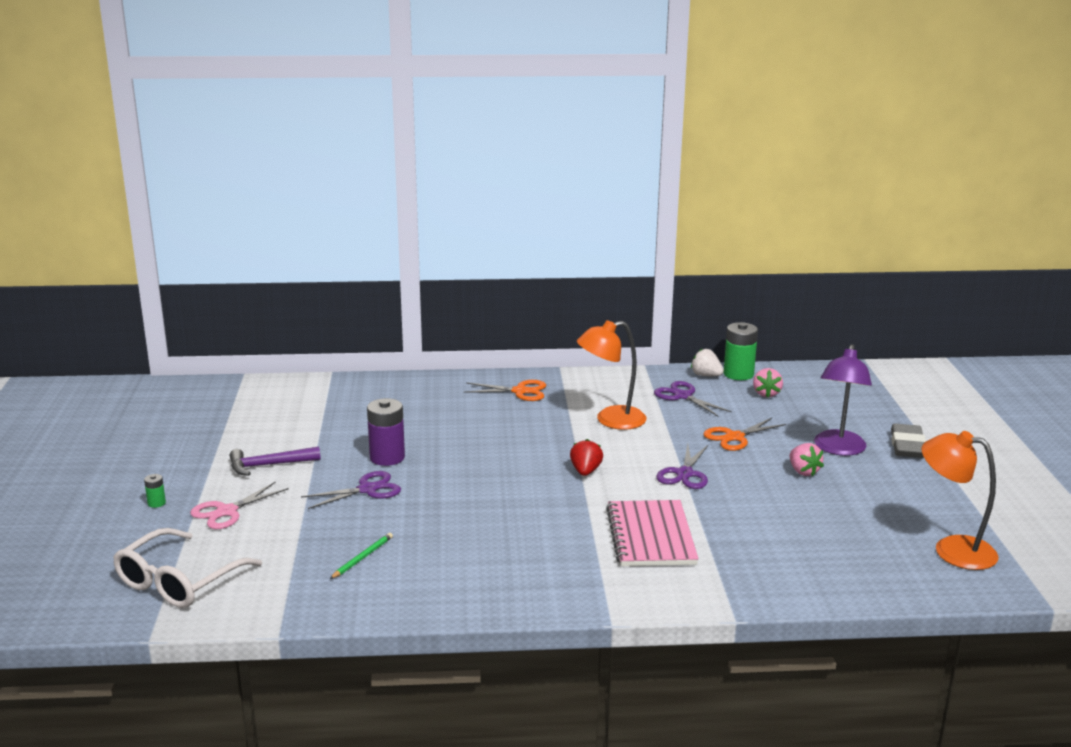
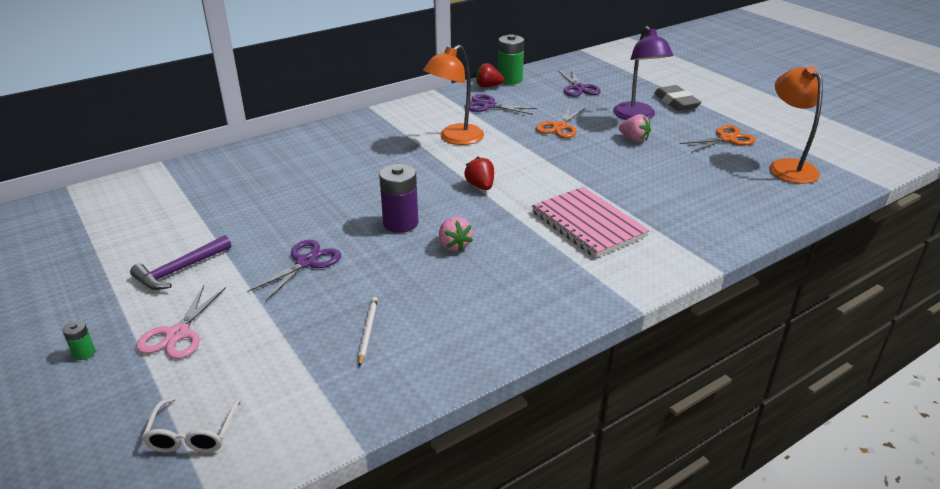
camera: 30 degrees left, 10 degrees up
(179, 581) = (193, 434): white glasses -> white glasses, size x0.59
(362, 557) = (368, 331): green pencil -> white pencil
(387, 457) = (295, 226): purple battery -> purple battery (400, 223)
(520, 391) = (356, 134): orange scissors -> orange scissors (726, 139)
(685, 474) = (556, 165): purple scissors -> purple scissors (578, 88)
(706, 375) = (488, 86): white strawberry -> red strawberry
(766, 394) = (545, 89): pink strawberry -> pink strawberry (454, 245)
(952, 549) = (787, 167): orange lamp -> orange lamp turned 75 degrees clockwise

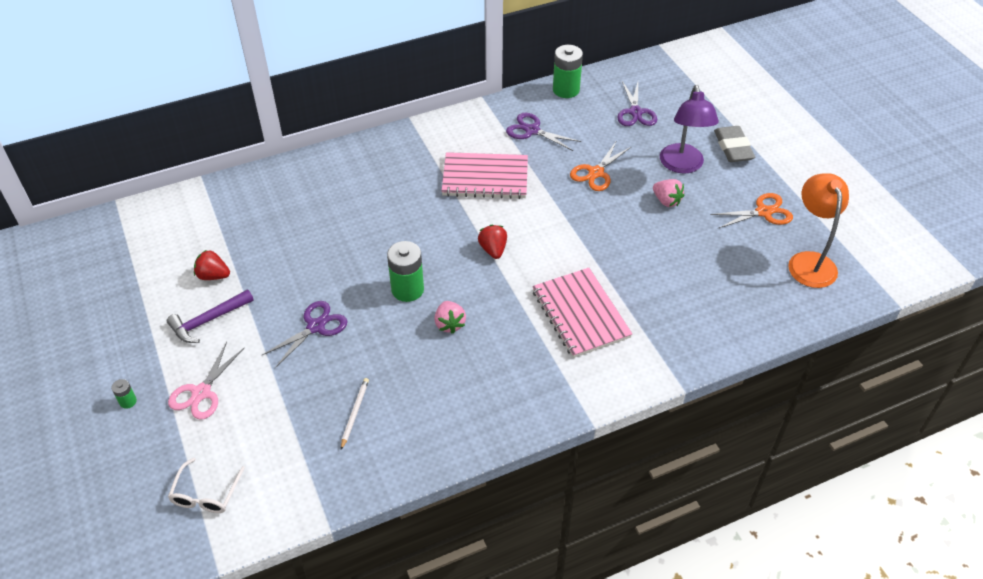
camera: 10 degrees right, 15 degrees up
(400, 223) = (407, 289): purple battery -> green battery
(455, 138) = (485, 178): orange lamp -> pink notebook
(488, 86) = (539, 98): red strawberry -> red strawberry (213, 276)

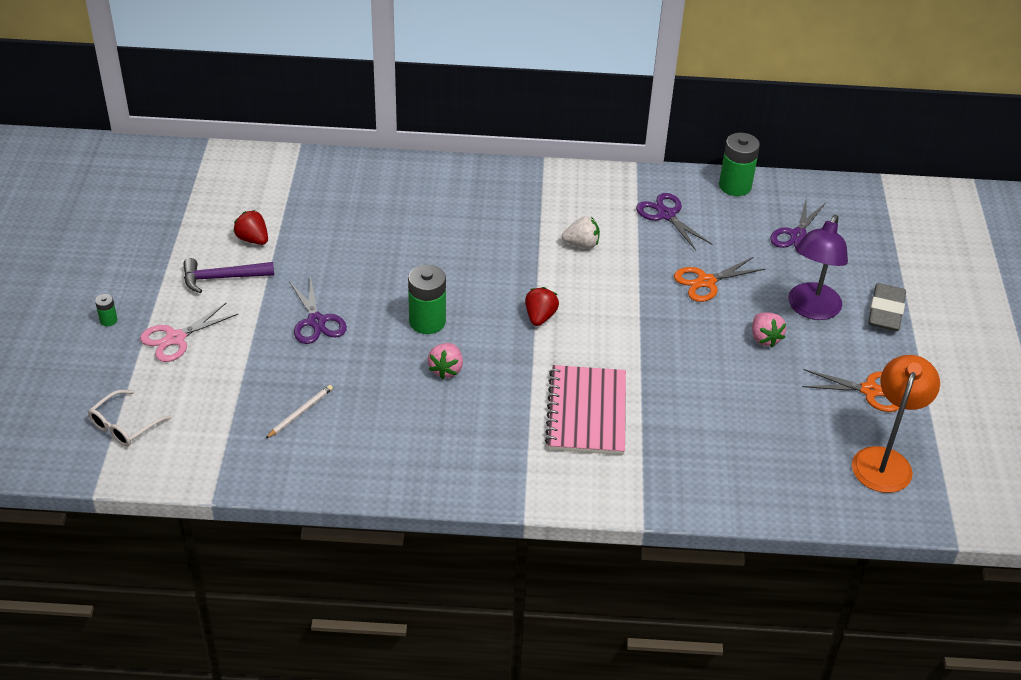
camera: 25 degrees right, 5 degrees down
(315, 326) = (316, 321): purple scissors -> purple scissors turned 90 degrees clockwise
(485, 178) = (581, 244): pink notebook -> white strawberry

